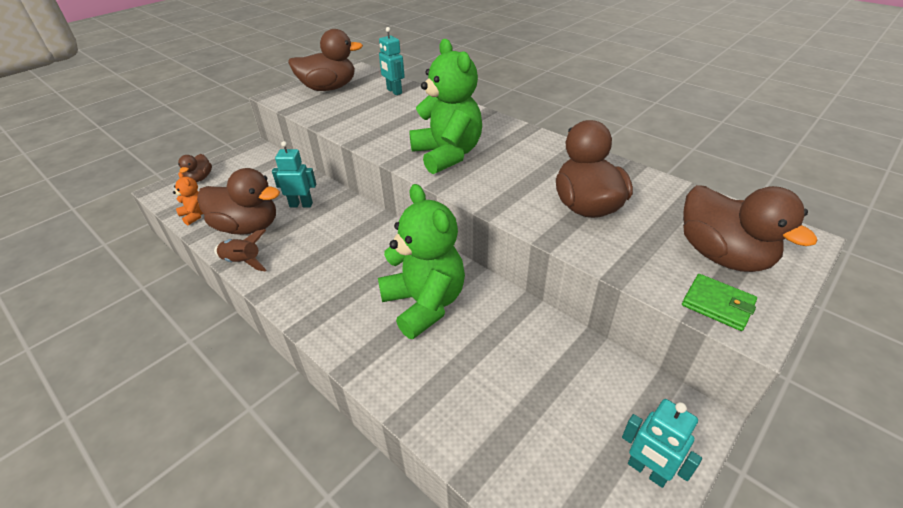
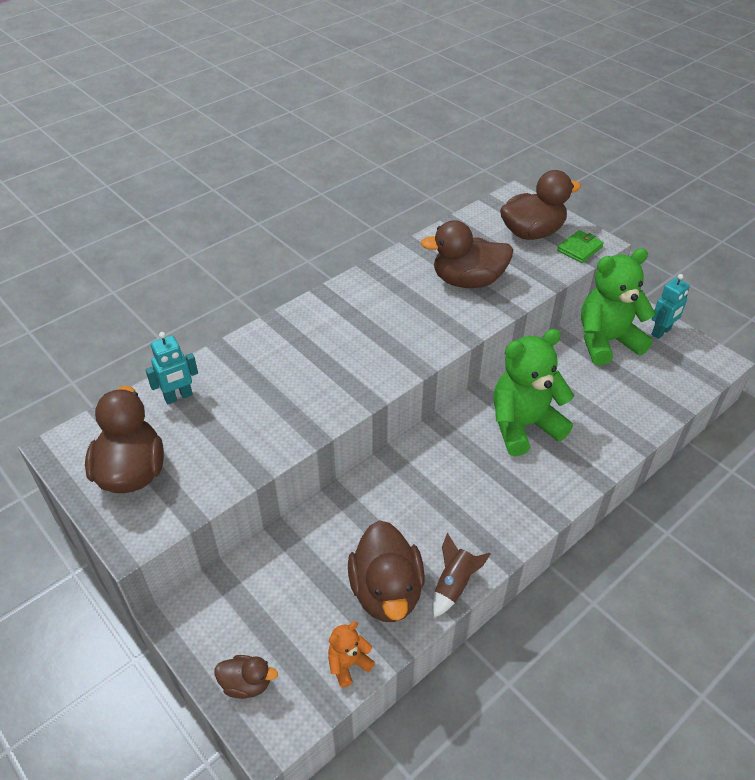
camera: 85 degrees left, 5 degrees up
(248, 227) = (386, 591): brown duck -> brown duck turned 150 degrees clockwise
(301, 204) = (348, 537): turquoise robot -> none
(447, 155) = (363, 357): green teddy bear -> green teddy bear (606, 341)

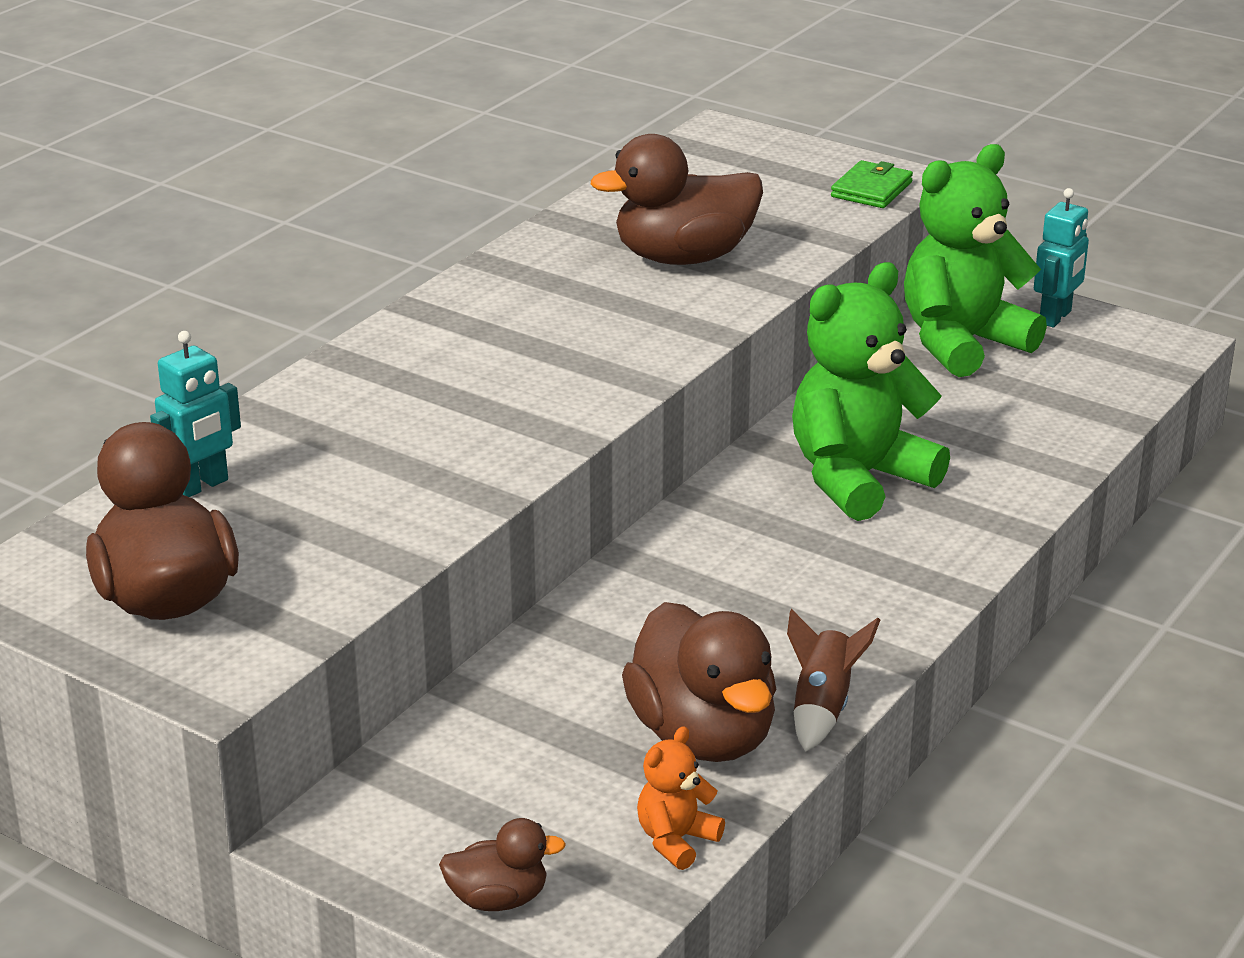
camera: 15 degrees left, 15 degrees down
(532, 233) = (774, 178): brown duck -> none

